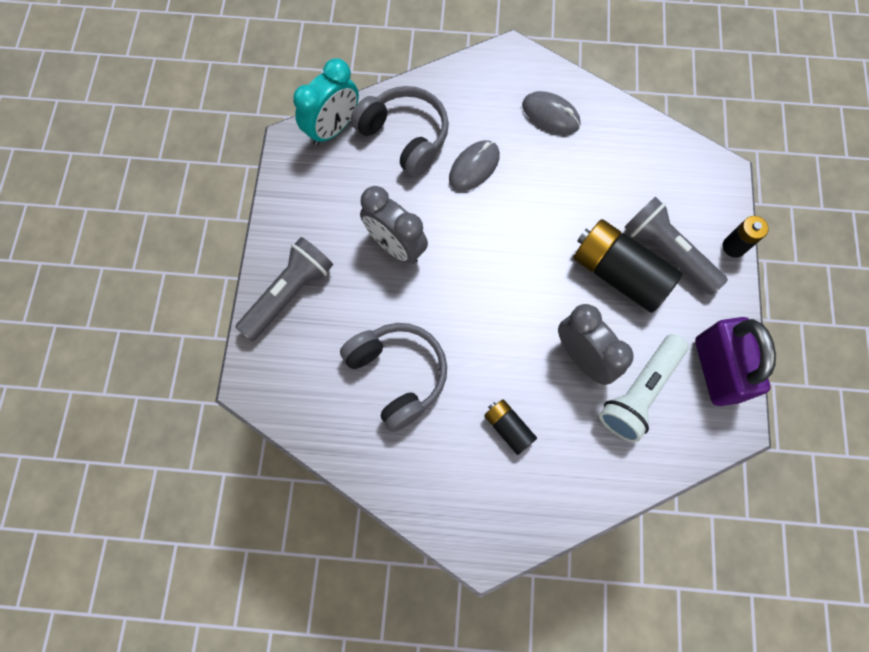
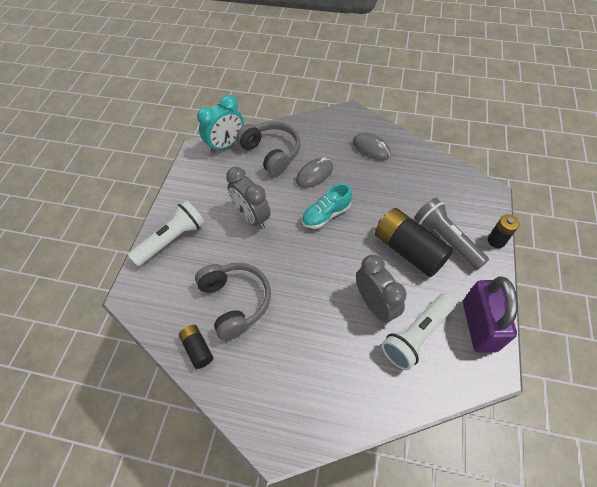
camera: 10 degrees right, 15 degrees down
(289, 294) = (172, 240): grey flashlight -> white flashlight
(500, 231) = (326, 215): none -> turquoise shoe
(508, 428) = (311, 350): black battery -> black battery (197, 349)

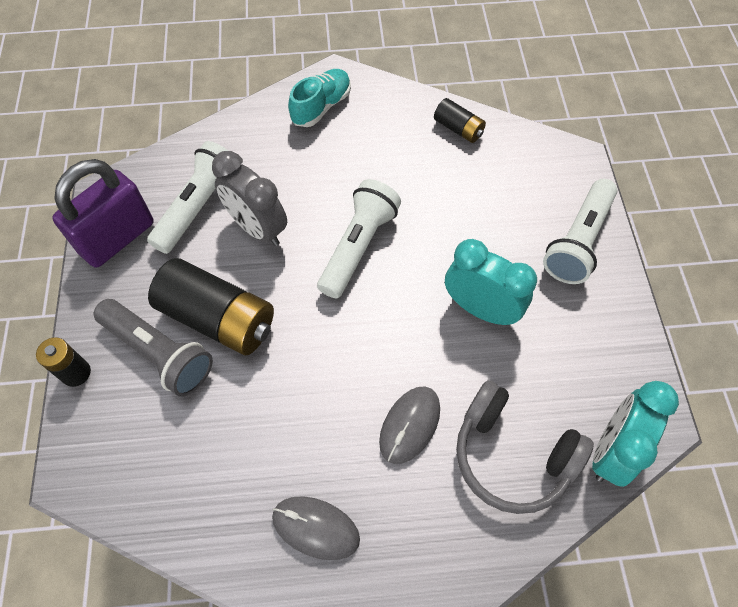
camera: 160 degrees right, 5 degrees up
(235, 302) = (441, 186): grey headphones -> none
(252, 217) = (480, 309): grey clock -> turquoise clock
(309, 273) = (358, 247): none -> white flashlight
(326, 215) = (362, 345): turquoise shoe -> turquoise shoe (321, 107)
(479, 326) = (117, 238): purple padlock -> purple padlock turned 60 degrees clockwise

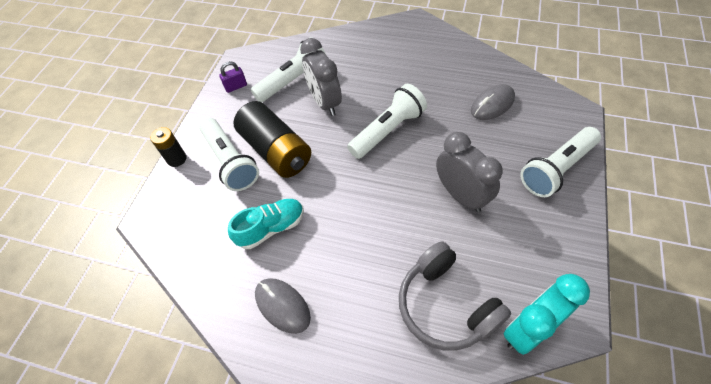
camera: 25 degrees right, 5 degrees down
(117, 238) = (236, 86): purple padlock -> purple padlock, size x0.43
(159, 353) = (230, 161): grey flashlight -> white flashlight
(321, 107) = (398, 38): turquoise shoe -> turquoise shoe (271, 228)
(410, 425) = (377, 259): grey mouse -> grey mouse (492, 104)
(458, 129) = (490, 72): black battery -> none
(480, 309) = (461, 195): turquoise clock -> grey clock

